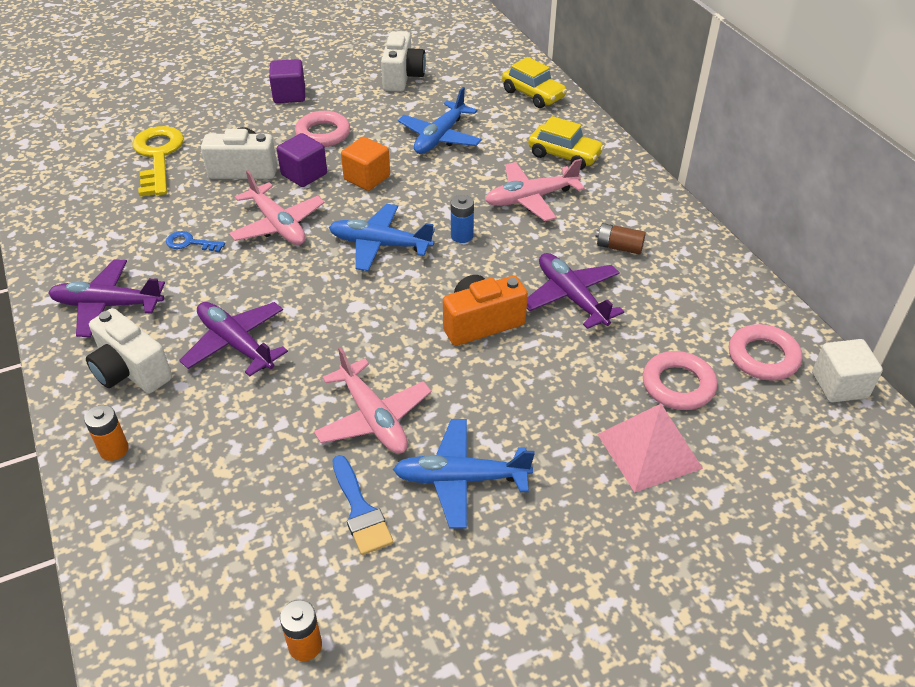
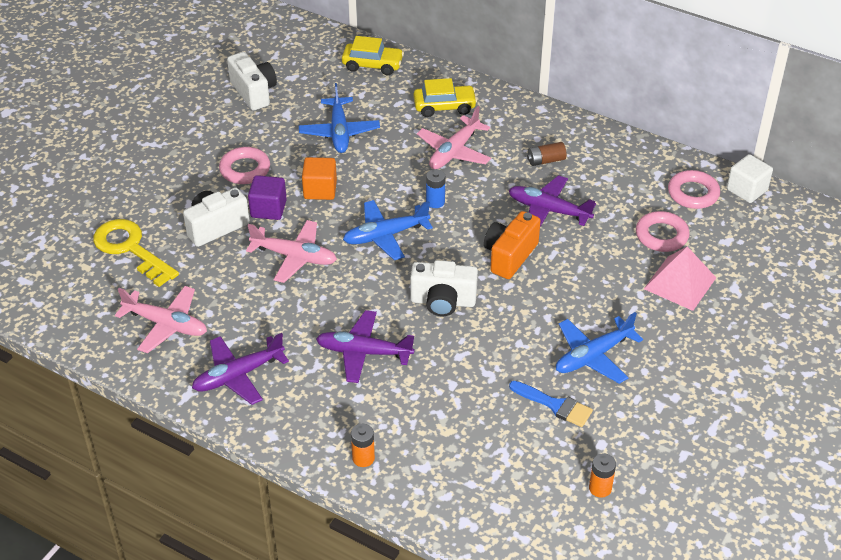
camera: 35 degrees left, 0 degrees up
(131, 371) = (312, 407): white camera -> white camera (443, 301)
(190, 243) = (244, 302): blue key -> none
(289, 95) = (177, 148): purple cube -> none
(373, 418) = (505, 350): pink plane -> pink plane (166, 324)

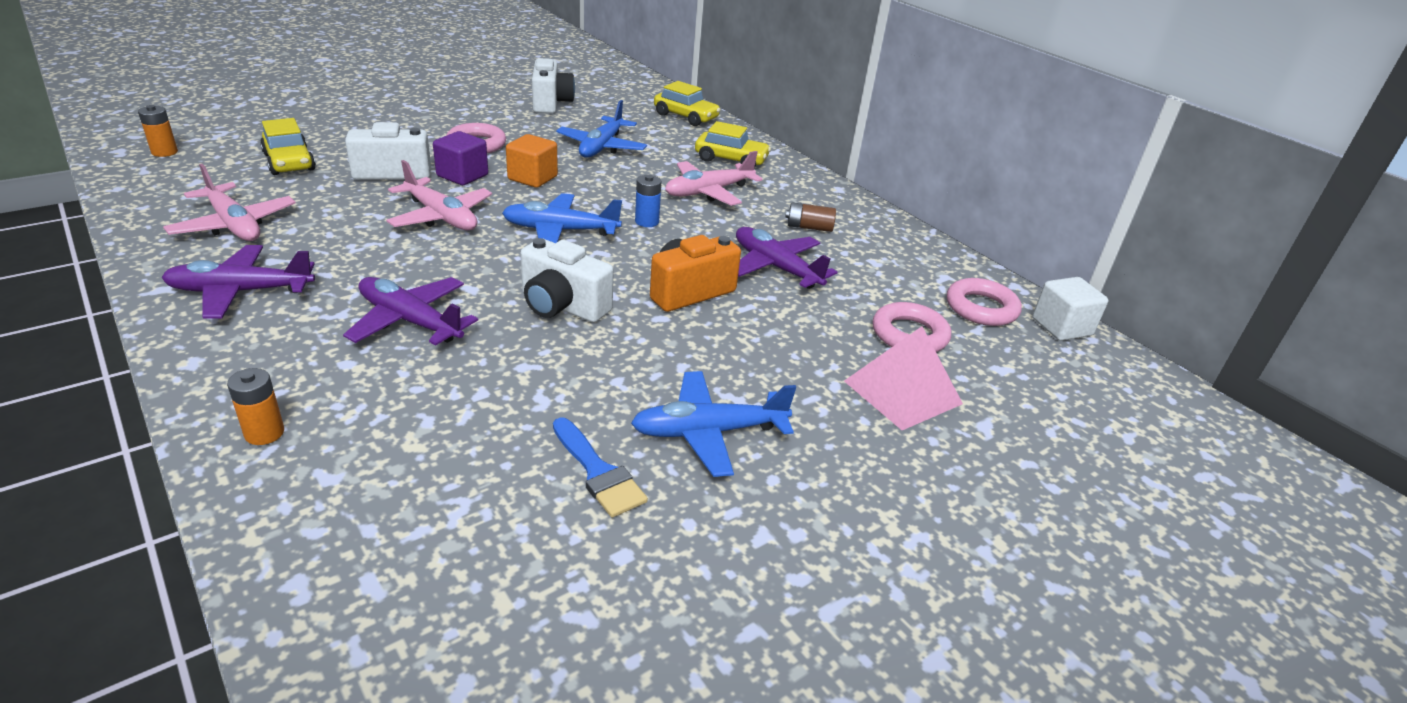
camera: 20 degrees right, 10 degrees down
(130, 249) = (289, 162): yellow key -> yellow car
(600, 488) = (561, 625): orange battery -> orange battery (164, 152)

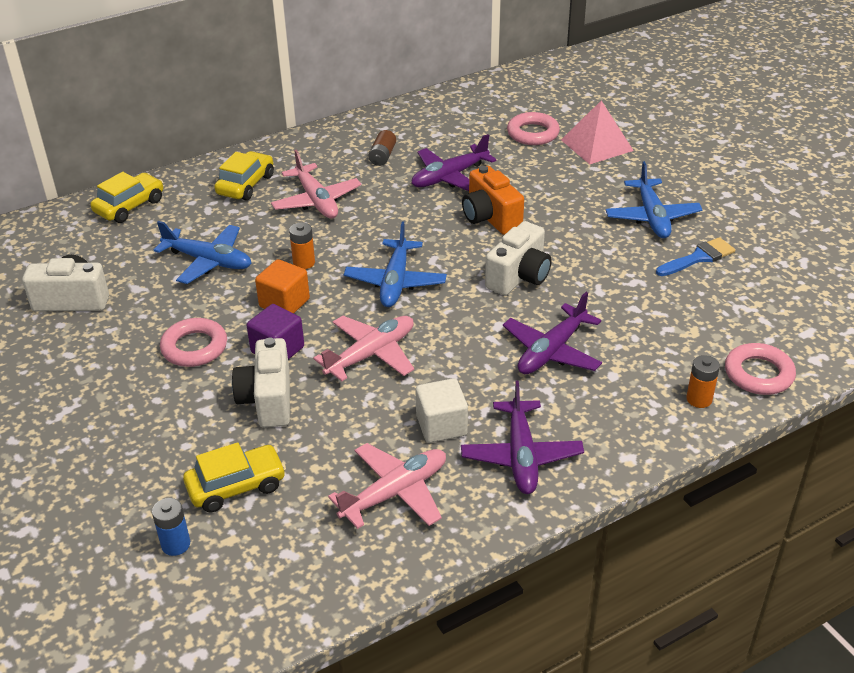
camera: 80 degrees left, 5 degrees up
(164, 152) = (199, 608): orange battery -> orange battery (304, 263)
(647, 222) = (376, 235): blue battery -> blue battery (176, 544)
(981, 308) = (496, 102): pink ring -> pink ring (758, 374)
(1061, 327) = (514, 78): white cube -> white cube (441, 426)

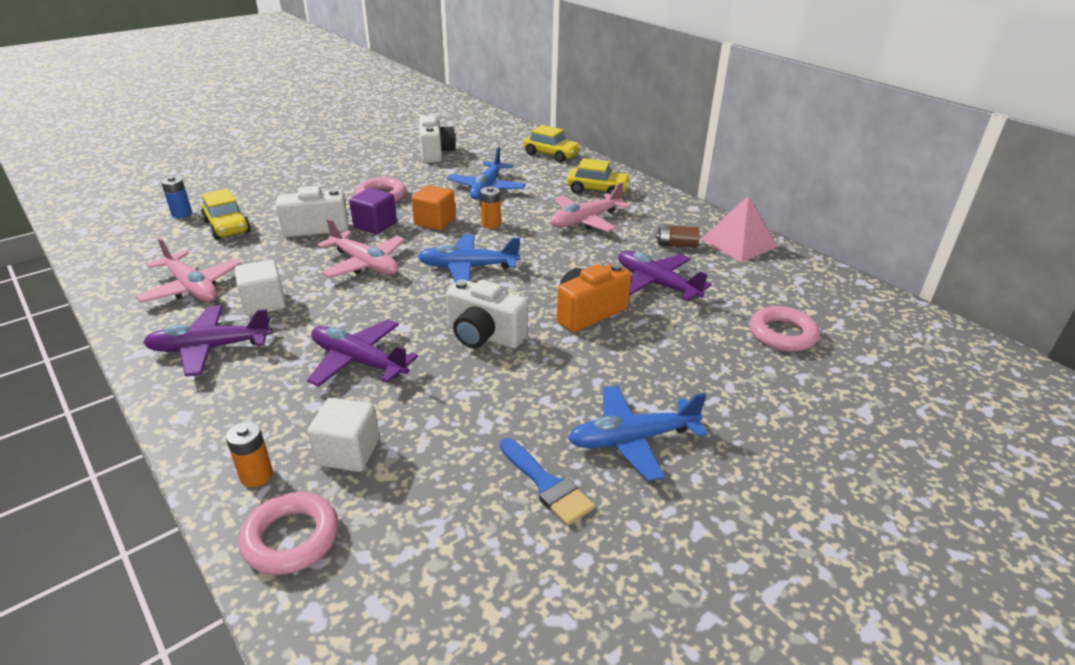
camera: 80 degrees right, 5 degrees down
(596, 145) = (788, 387): pink pyramid -> pink pyramid (738, 243)
(670, 351) = (348, 452): none -> white cube

